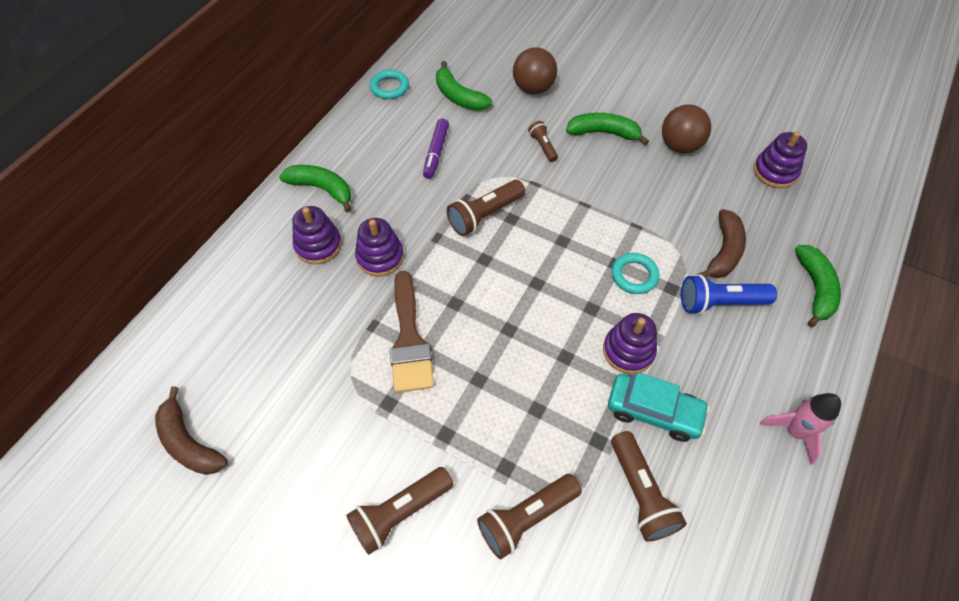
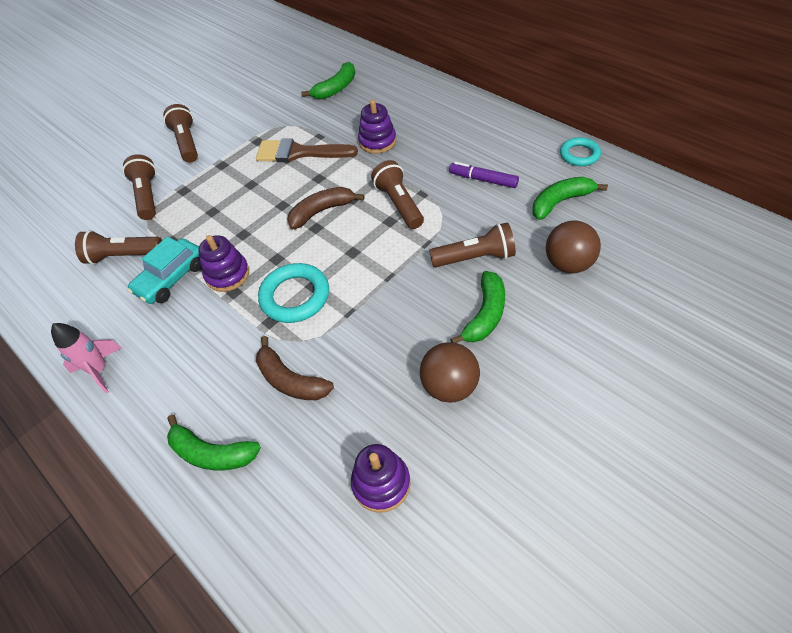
camera: 110 degrees right, 5 degrees down
(189, 442) = (277, 66): brown banana -> brown banana (321, 211)
(318, 245) = (400, 111): purple stacking toy -> none
(322, 189) = (456, 113): green banana -> green banana (336, 88)
(543, 146) = (475, 257): brown flashlight -> brown flashlight, size x1.76
(634, 275) = (295, 296): turquoise ring -> turquoise ring, size x1.56
(720, 302) = (238, 356): blue flashlight -> none

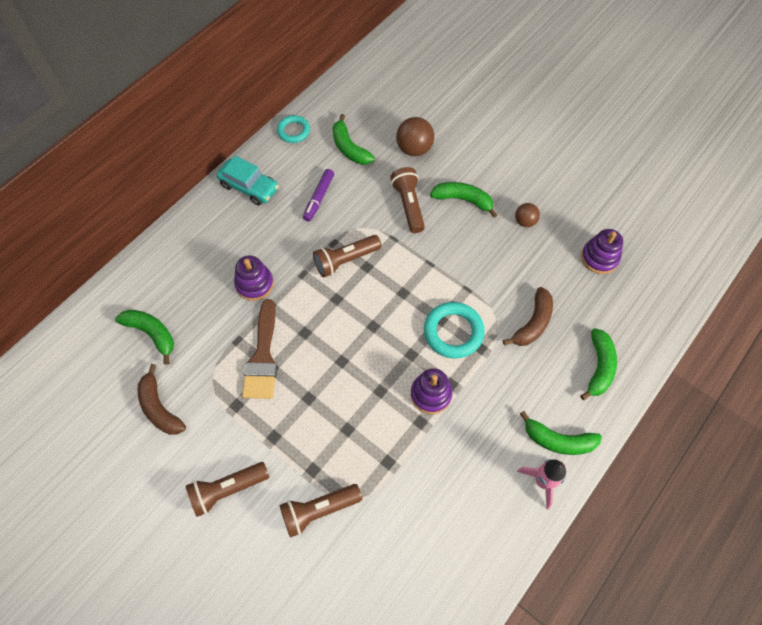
camera: 100 degrees left, 10 degrees up
(123, 256) = (409, 507): brown flashlight -> none
(137, 391) = (558, 440): none -> green banana
(171, 278) = (437, 446): turquoise car -> turquoise car (249, 187)
(321, 211) = (352, 324): brown banana -> brown banana (159, 408)
(449, 386) = (525, 221): brown ball -> brown ball, size x0.60

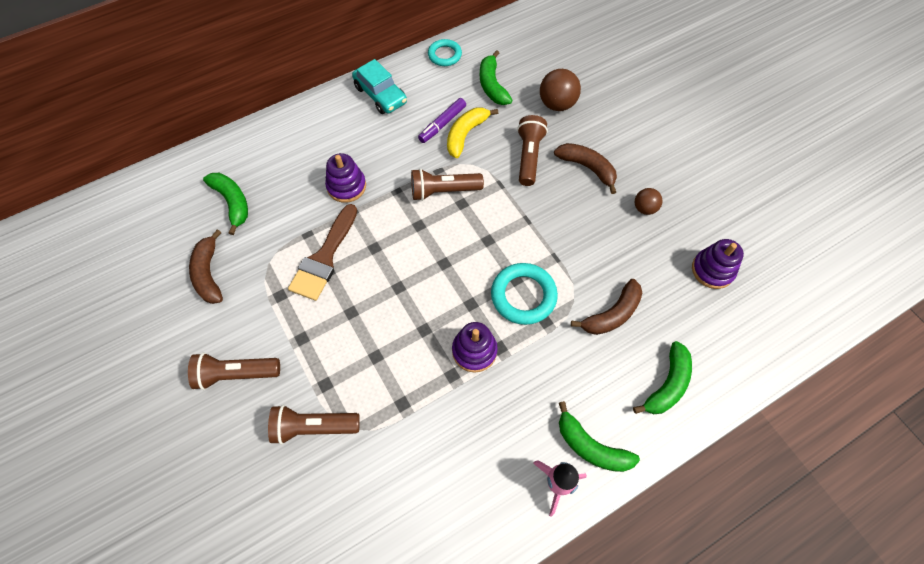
camera: 20 degrees right, 0 degrees up
(344, 201) = (465, 134): none -> yellow banana
(463, 200) = (587, 168): green banana -> brown banana

